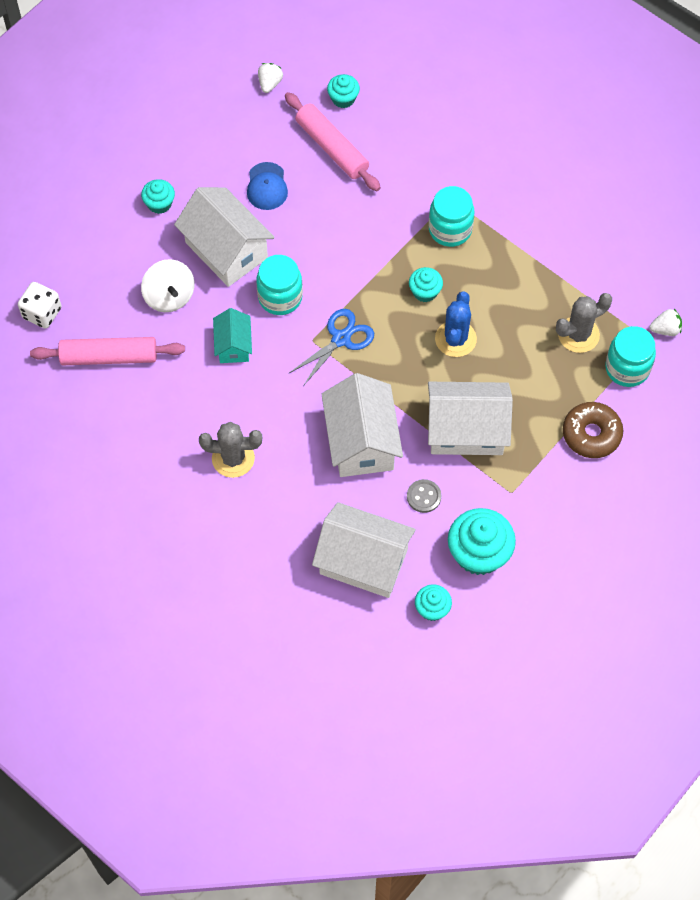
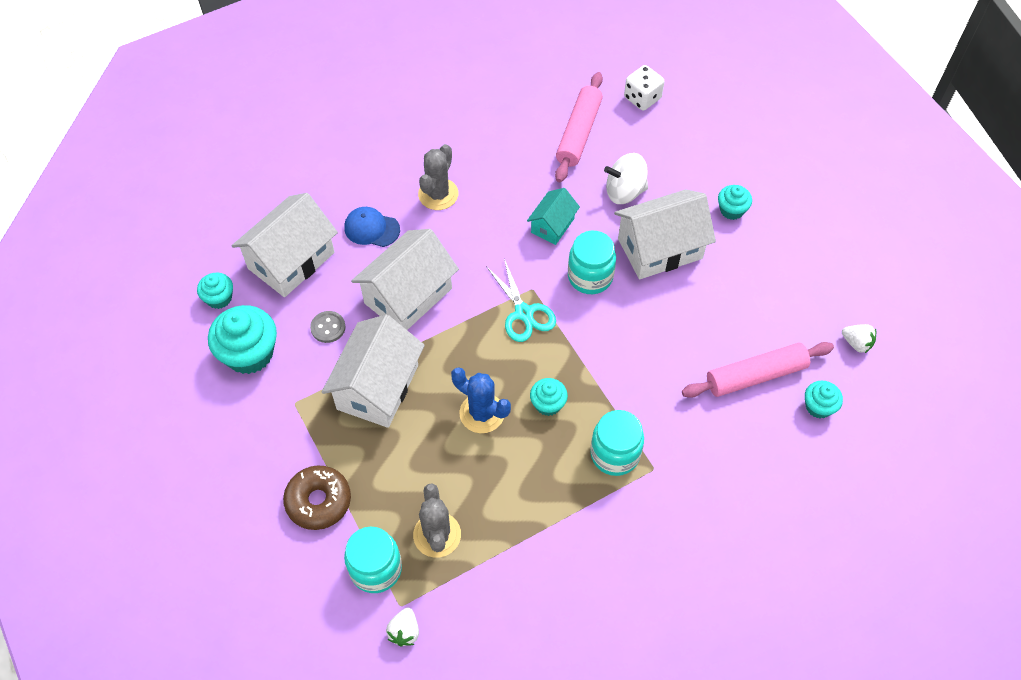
camera: 110 degrees right, 5 degrees down
(233, 345) = (552, 225): turquoise house -> turquoise house turned 75 degrees counterclockwise
(267, 186) = (724, 303): blue cap -> blue cap (371, 229)
(341, 339) = (524, 313): blue scissors -> turquoise scissors
(361, 441) = (408, 296): white house -> white house turned 60 degrees counterclockwise

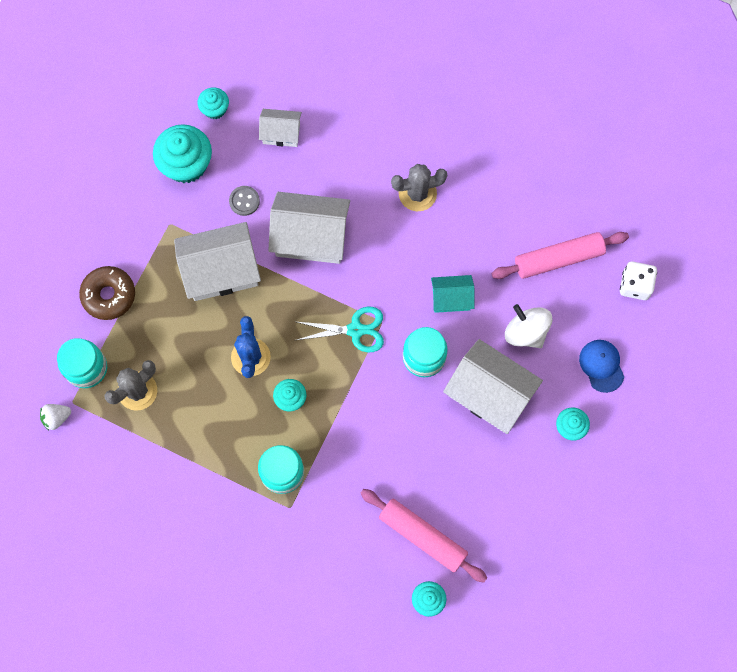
camera: 55 degrees right, 15 degrees up
(291, 260) = (281, 133): white house -> white house, size x0.55
(371, 229) = (350, 168): blue cap -> blue cap (601, 366)
(524, 313) = (355, 330): turquoise scissors -> turquoise scissors turned 120 degrees counterclockwise
(856, 343) = (508, 598): white strawberry -> none

